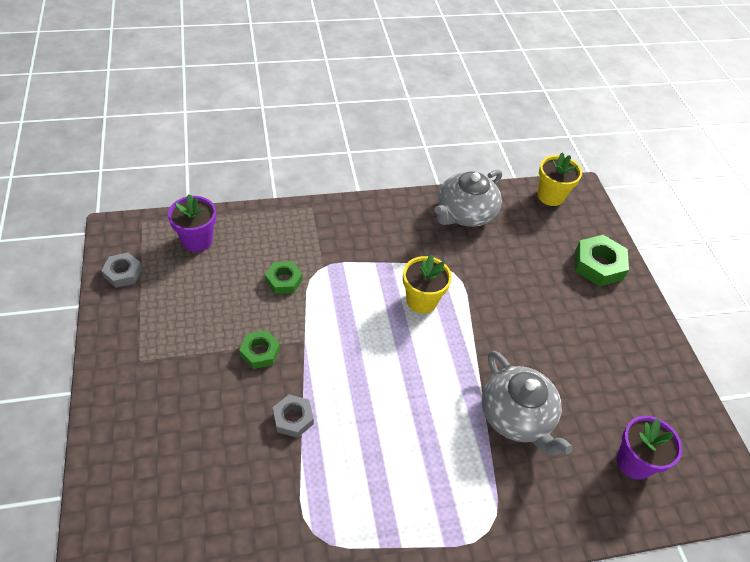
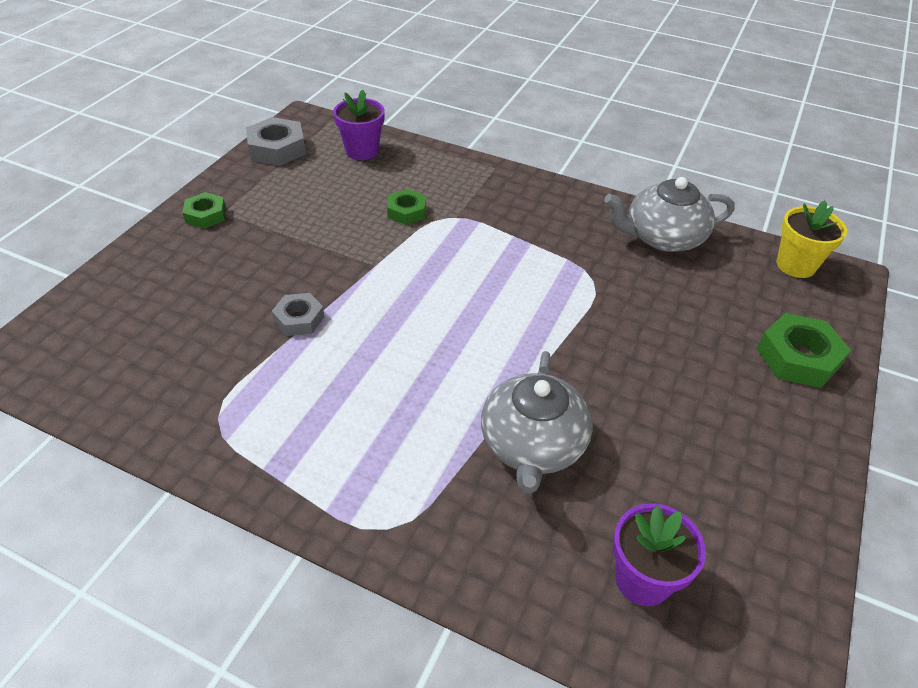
camera: 40 degrees right, 5 degrees down
(123, 273) = (277, 149): grey nut -> grey nut, size x1.59
(260, 352) = (326, 255): green nut -> green nut (206, 215)
(421, 301) = (530, 289): yellow flower pot -> none

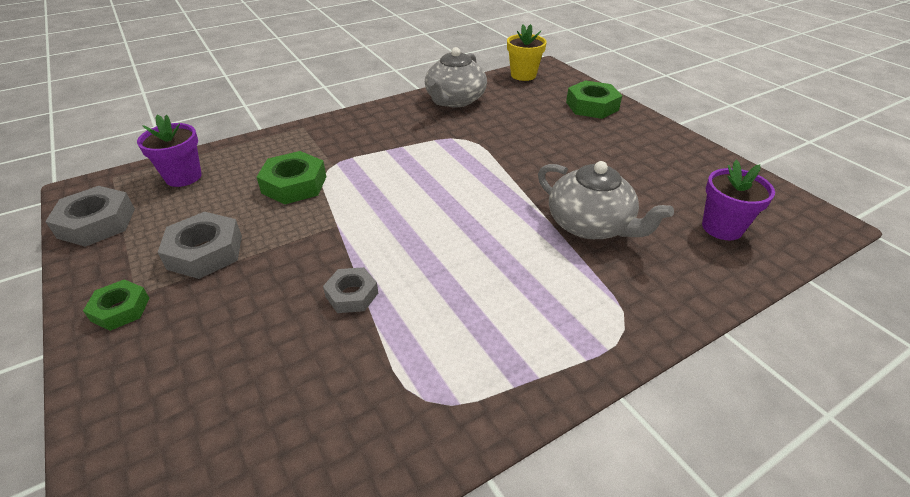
camera: 55 degrees left, 5 degrees down
(287, 216) = (205, 252): none -> grey nut
(406, 211) = (294, 184): green nut -> green nut, size x1.59

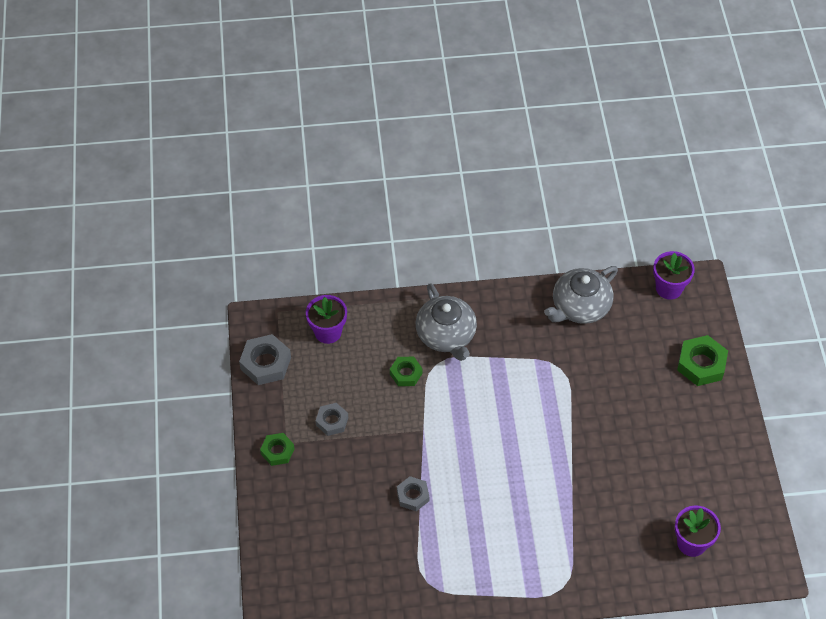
camera: 25 degrees right, 15 degrees up
(205, 252) = (332, 421): grey nut -> grey nut, size x0.63
(294, 184) = (406, 373): green nut -> green nut, size x0.63
(523, 75) = (669, 288): yellow flower pot -> purple flower pot
(590, 225) = (599, 502): grey teapot -> grey teapot (446, 335)

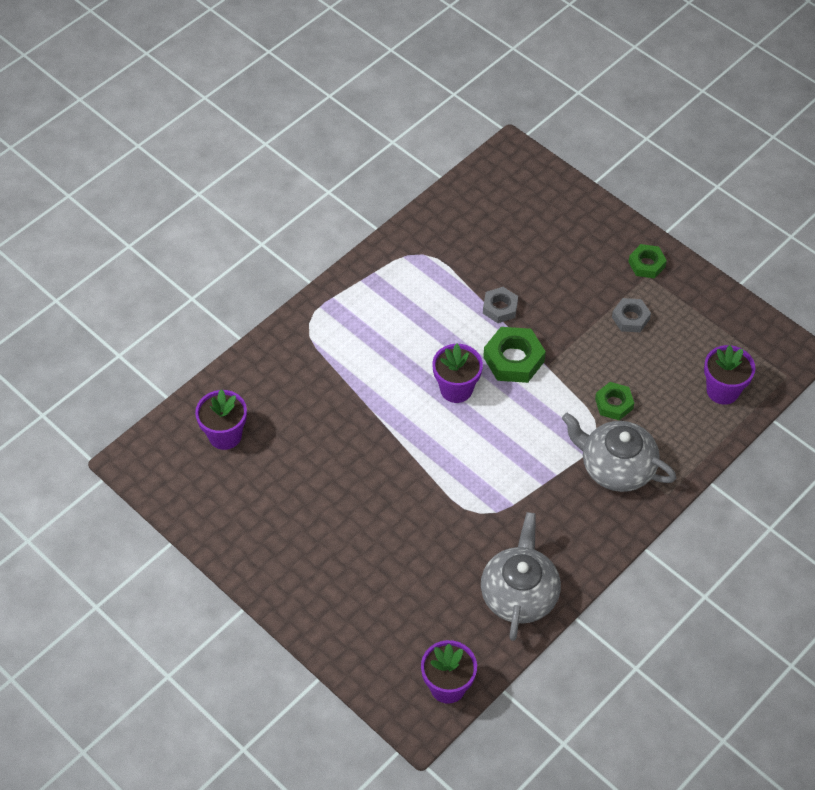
camera: 140 degrees right, 0 degrees up
(265, 363) = (741, 325): grey nut -> none
(500, 459) = (456, 389): none -> purple flower pot
(701, 364) = (346, 620): green nut -> green nut (513, 359)

